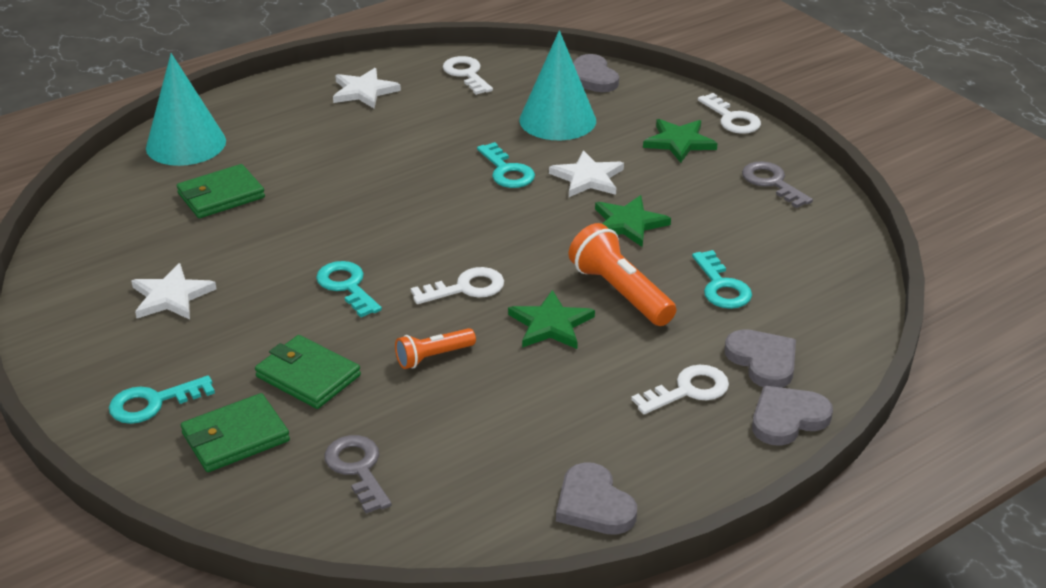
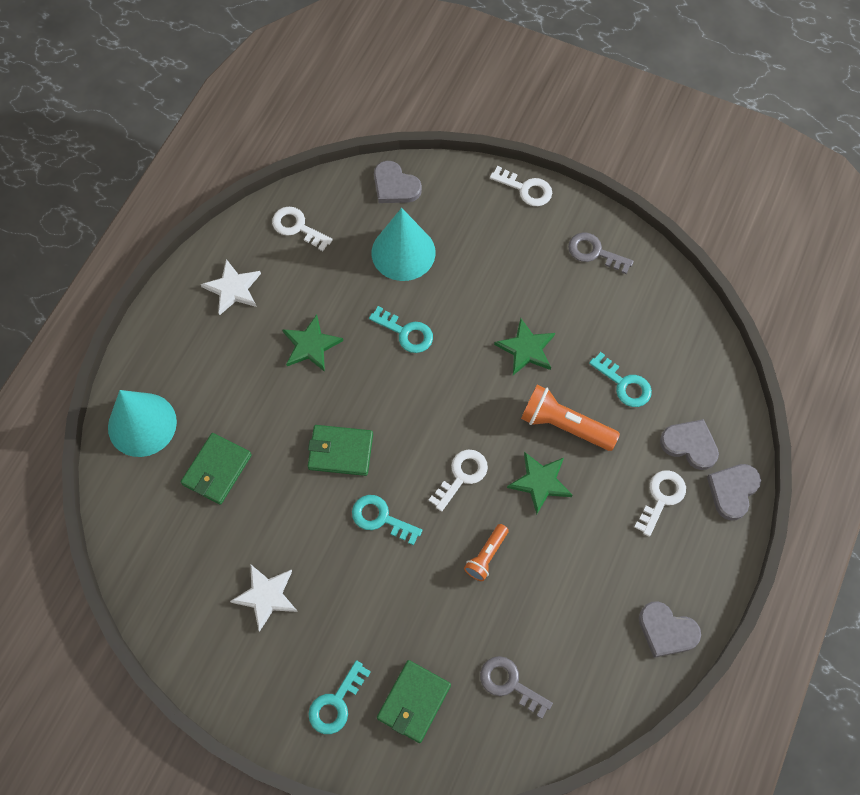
camera: 30 degrees left, 30 degrees up
(308, 376) = (419, 620): green wallet -> green wallet (340, 451)
(588, 178) = (467, 311): white star -> none
(679, 142) = (505, 236): green star -> green star (311, 345)

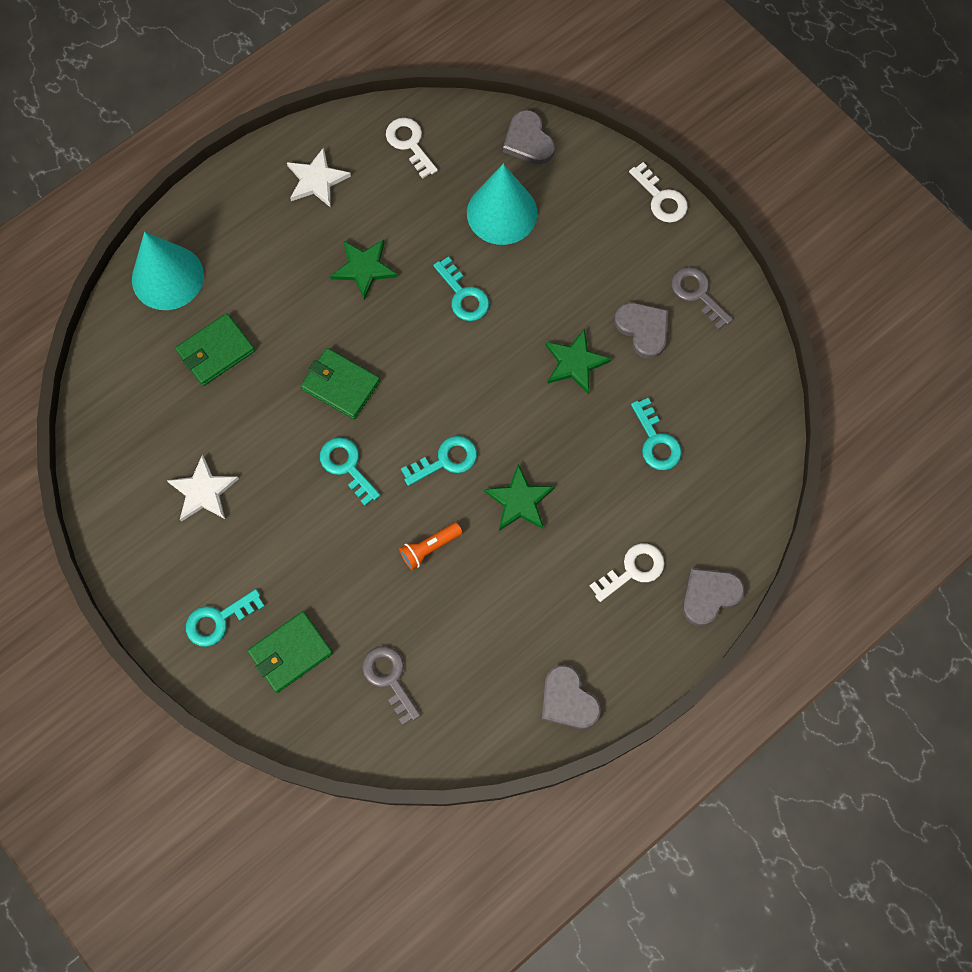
camera: 25 degrees right, 5 degrees up
(461, 476) = (445, 460): white key -> turquoise key
(564, 425) = (573, 456): orange flashlight -> none
(690, 445) = (690, 531): grey heart -> grey heart (643, 329)

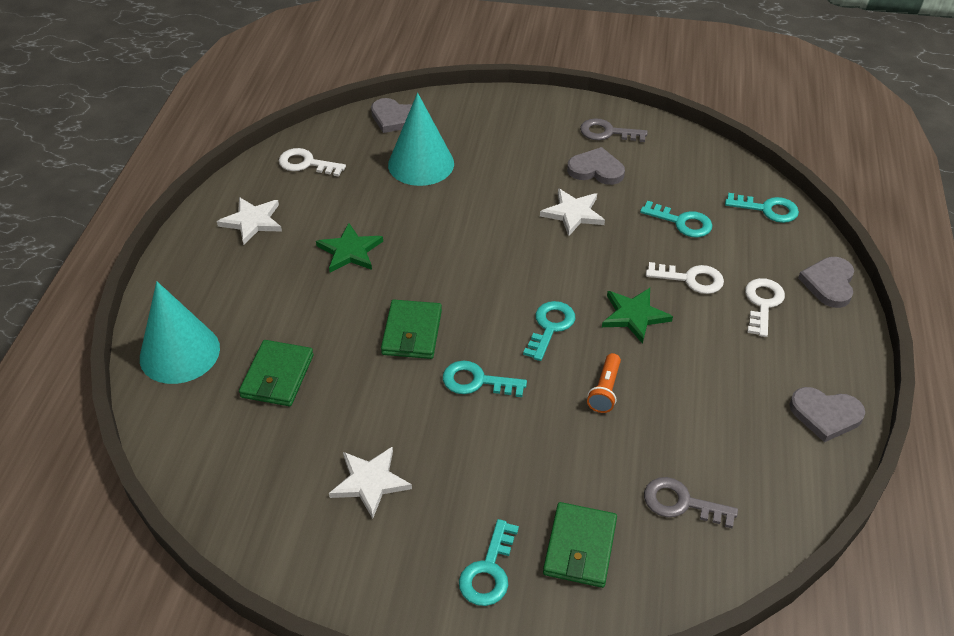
camera: 40 degrees left, 25 degrees down
(341, 385) = (412, 332): green wallet -> green wallet turned 75 degrees counterclockwise
(463, 295) = (446, 223): turquoise key -> turquoise key (767, 209)
(575, 363) = (573, 213): green star -> white star
(661, 198) = (522, 100): white key -> white key (690, 279)

